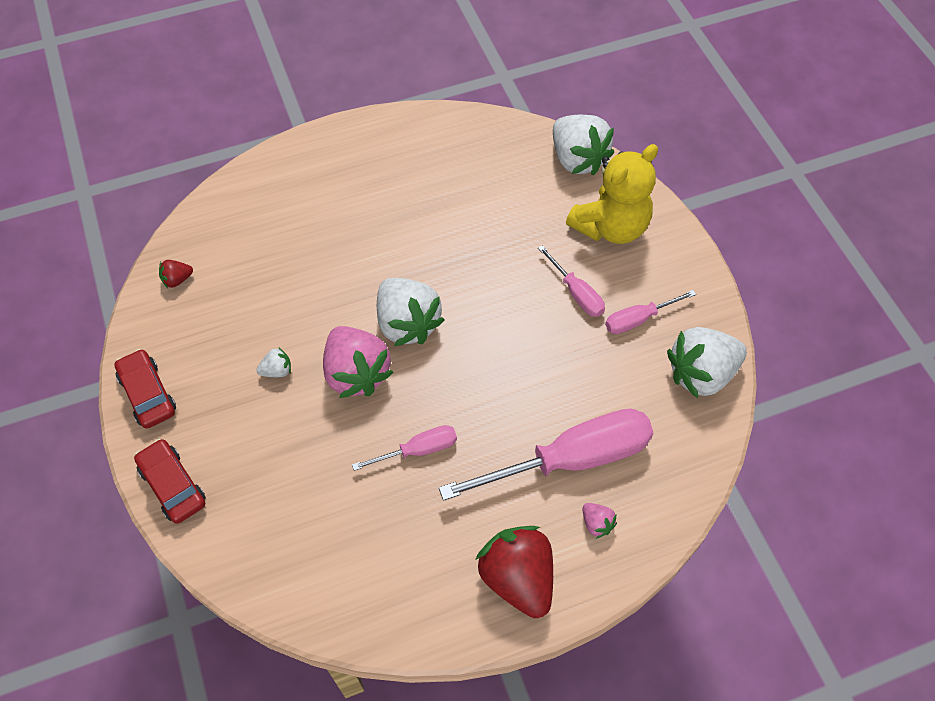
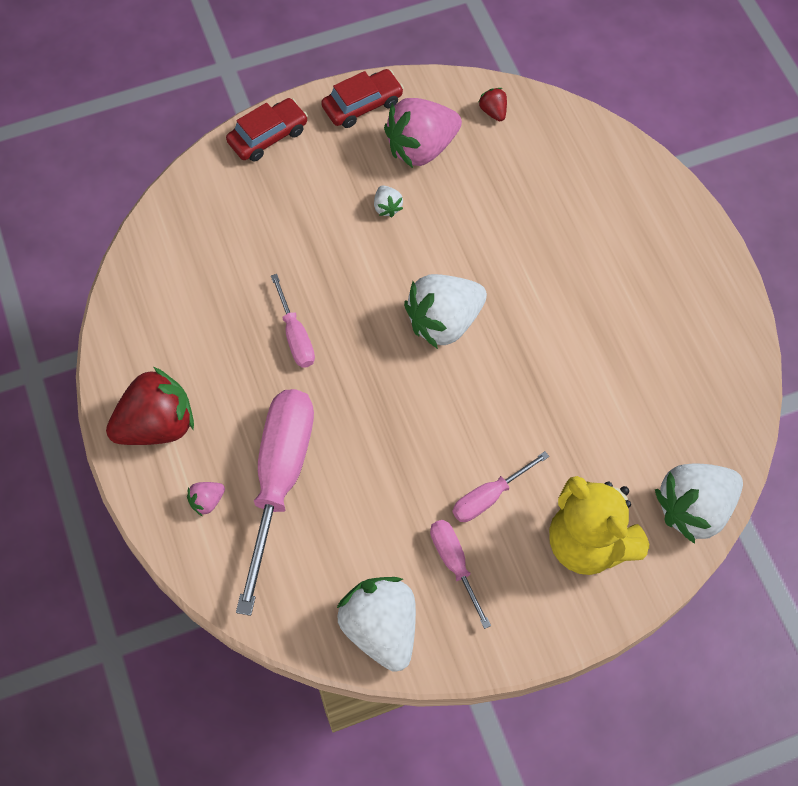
camera: 90 degrees right, 5 degrees up
(356, 373) = (383, 277): pink strawberry -> pink strawberry (421, 148)
(571, 459) = (279, 480): pink screwdriver -> pink screwdriver turned 150 degrees counterclockwise

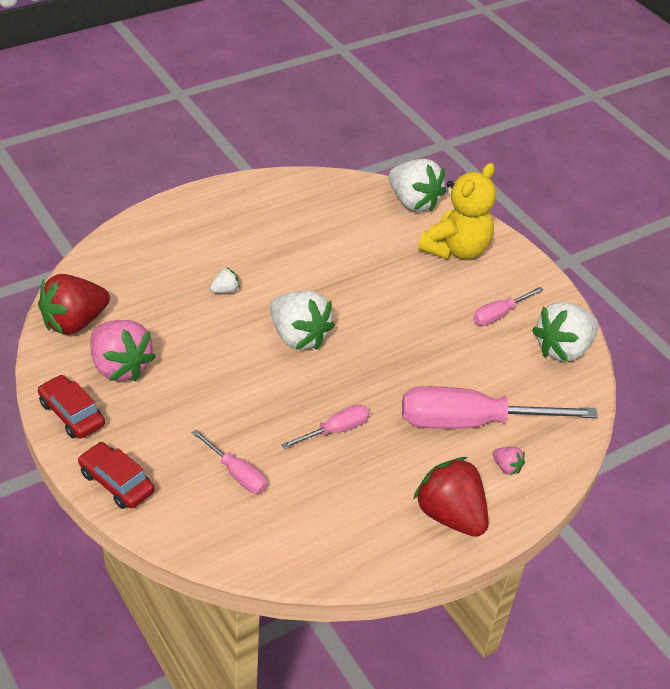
camera: 105 degrees left, 20 degrees down
(387, 207) = (189, 383): white strawberry -> white strawberry (225, 290)
(489, 497) = (441, 300): pink screwdriver -> pink screwdriver (236, 473)
(493, 111) = (74, 322): red strawberry -> red strawberry, size x2.29

